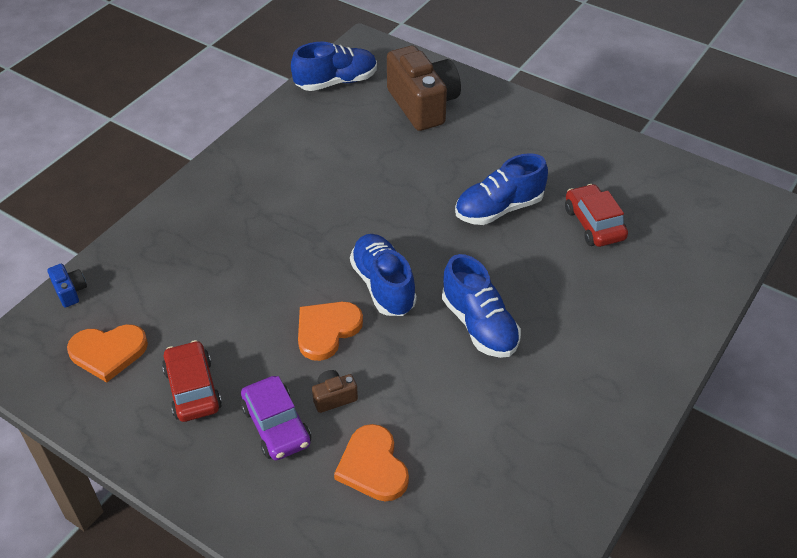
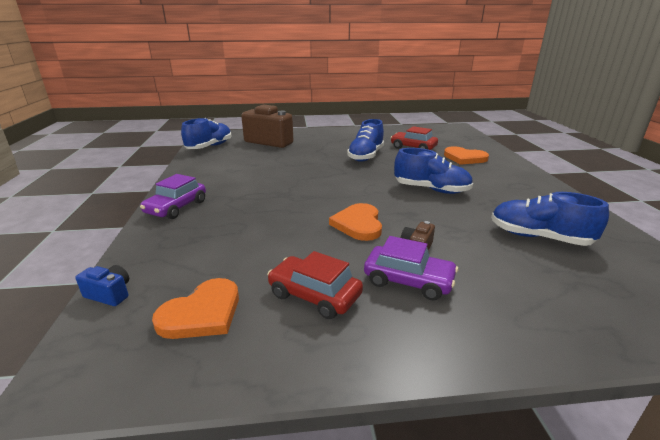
camera: 40 degrees left, 20 degrees down
(198, 199) = (176, 207): none -> purple car
(373, 466) = (498, 266): orange heart -> orange heart (464, 158)
(383, 286) = (358, 196): blue shoe -> blue shoe (538, 237)

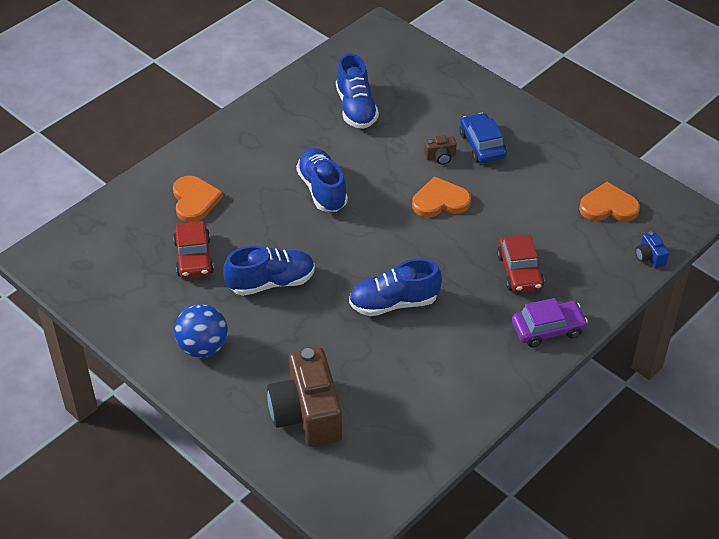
camera: 130 degrees left, 20 degrees up
(209, 147) = (397, 462): blue shoe -> blue shoe (394, 303)
(314, 295) = (541, 174): red car -> red car (519, 271)
(347, 136) = (203, 347): none -> blue ball
(358, 224) = (440, 201): orange heart -> orange heart turned 150 degrees counterclockwise
(408, 281) = (482, 145): purple car -> blue car

